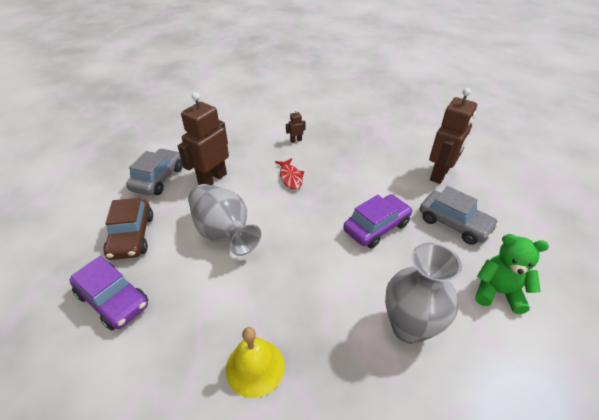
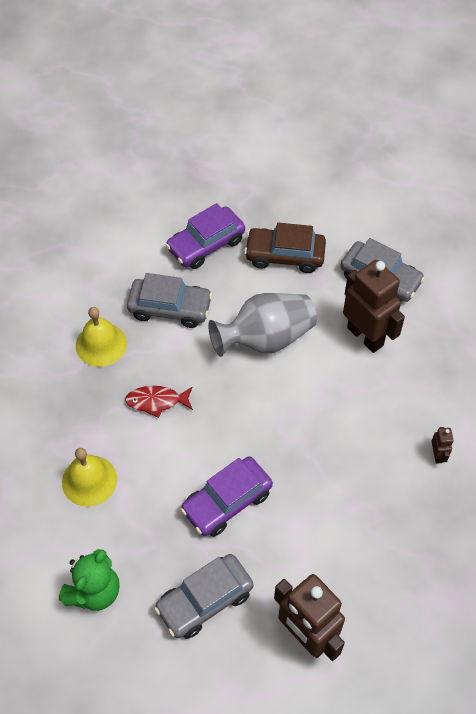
camera: 105 degrees right, 15 degrees up
(198, 312) = (170, 308): none -> grey car
(290, 177) = (347, 427): red fish -> red fish (156, 401)
(376, 227) = (227, 502): purple car -> purple car turned 75 degrees clockwise
(409, 327) = (89, 480): grey vase -> yellow bell

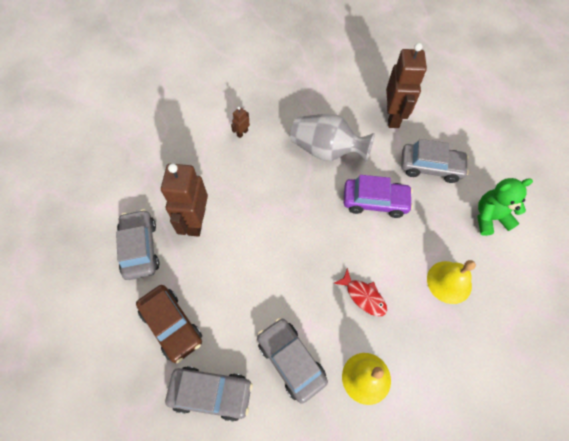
camera: 135 degrees left, 5 degrees up
(206, 244) = (211, 393): purple car -> grey car
(265, 338) = (253, 275): grey vase -> grey vase (326, 150)

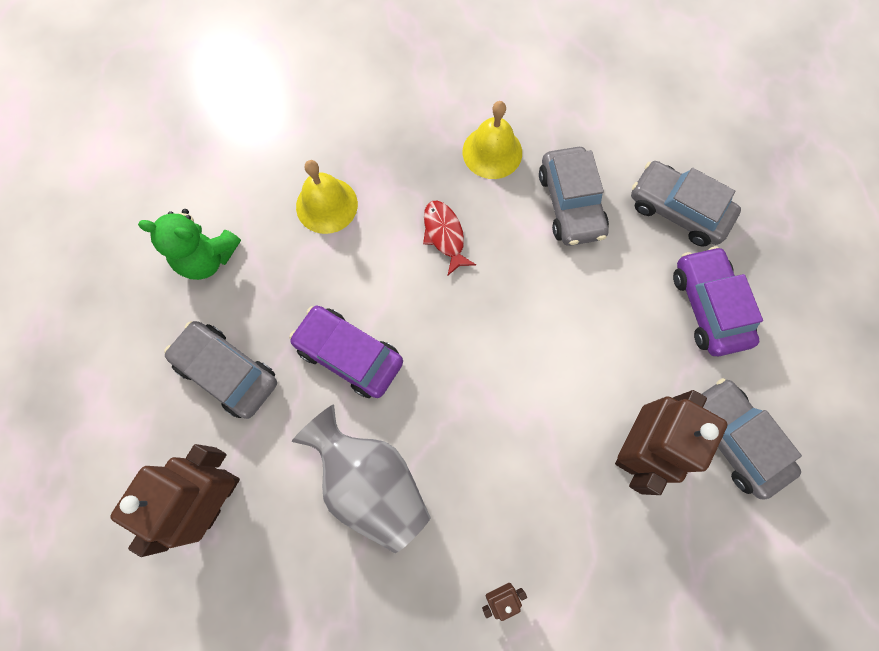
camera: 155 degrees left, 10 degrees up
(140, 248) = (733, 439): grey car -> grey car turned 135 degrees clockwise
(172, 325) = (708, 306): brown car -> purple car

